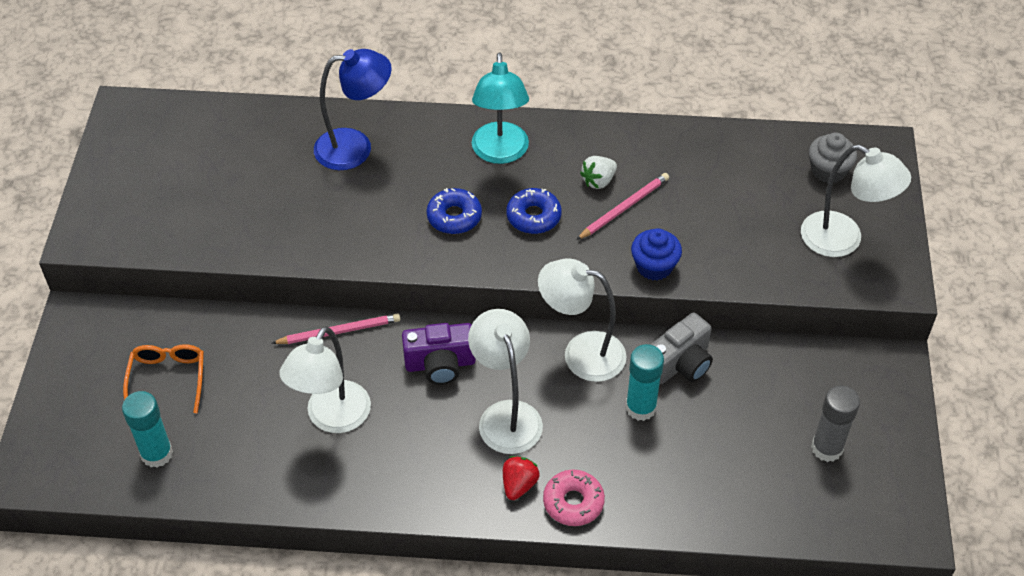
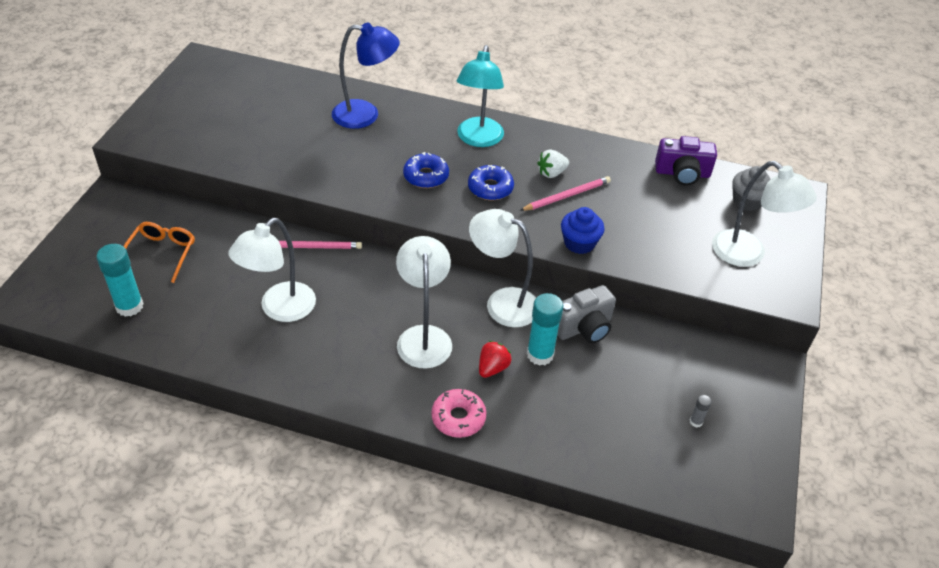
camera: 10 degrees right, 5 degrees down
(440, 364) = (382, 287): purple camera -> purple camera (682, 173)
(519, 485) = (416, 393): red strawberry -> red strawberry (492, 368)
(827, 448) = (696, 422): grey glue stick -> grey glue stick, size x0.46

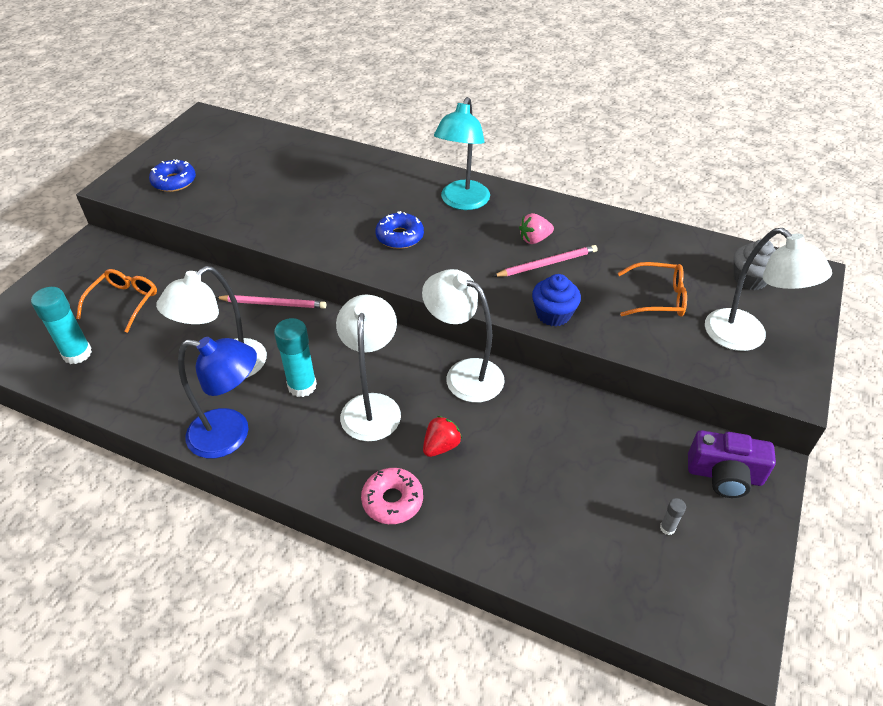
camera: 10 degrees right, 0 degrees up
(365, 115) = (351, 174): blue lamp -> blue lamp (231, 435)
(490, 188) = (465, 252): blue donut -> blue donut (174, 182)
(540, 354) = (496, 435): turquoise glue stick -> turquoise glue stick (302, 386)
(551, 173) = (534, 239): white strawberry -> pink strawberry
(583, 327) = (550, 407): grey camera -> none
(669, 223) = (658, 298): none -> orange glasses
(682, 173) = (679, 246): purple camera -> purple camera (724, 475)

